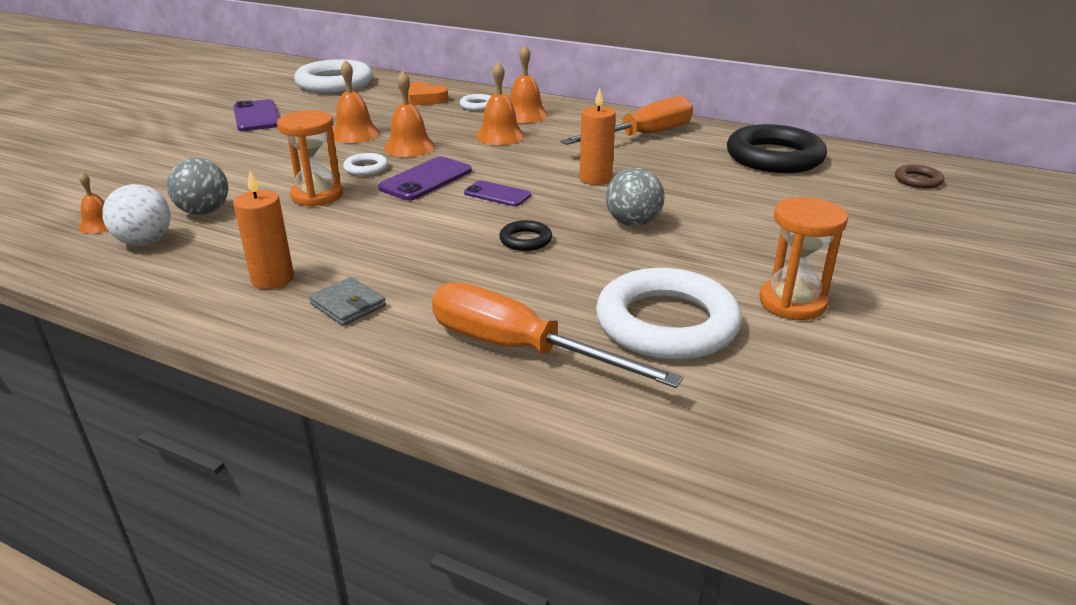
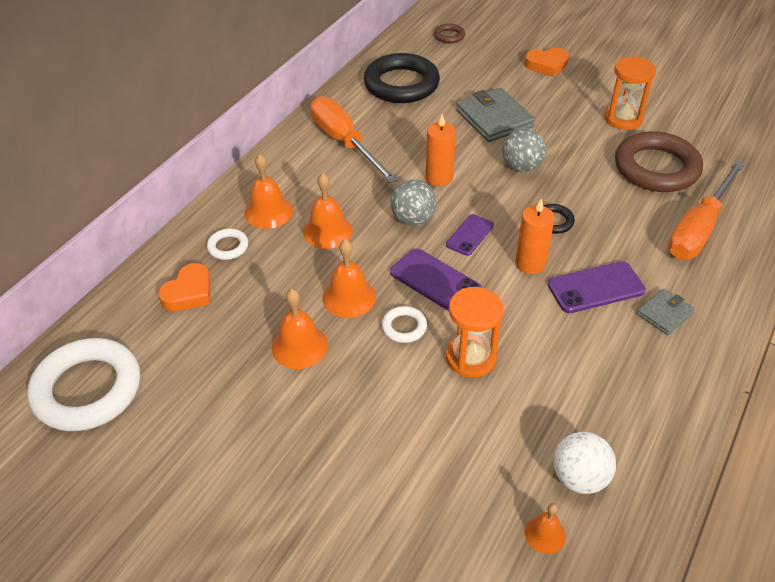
camera: 85 degrees left, 15 degrees up
(204, 212) = (510, 444): grey ball -> grey ball (413, 219)
(256, 116) = (211, 458): purple phone -> purple phone (595, 288)
(272, 279) = (635, 364): orange candle -> orange candle (530, 263)
(666, 323) = (656, 168): white ring -> brown ring
(732, 207) = (494, 118): none -> grey wallet
(903, 245) = (546, 65): none -> orange heart

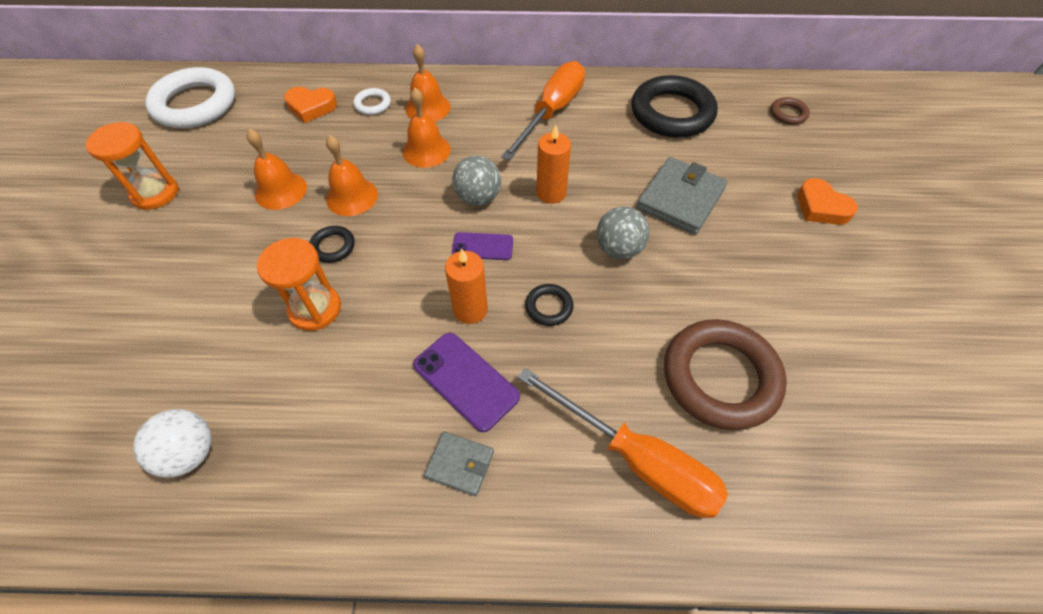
camera: 60 degrees right, 10 degrees up
(404, 327) = (333, 246): white ring -> black ring
(435, 281) = (403, 245): purple phone -> none
(545, 534) = (115, 445): orange bell -> none
(623, 118) = (788, 312): orange hourglass -> orange hourglass (155, 193)
(698, 228) = (636, 460): orange screwdriver -> orange screwdriver turned 150 degrees counterclockwise

